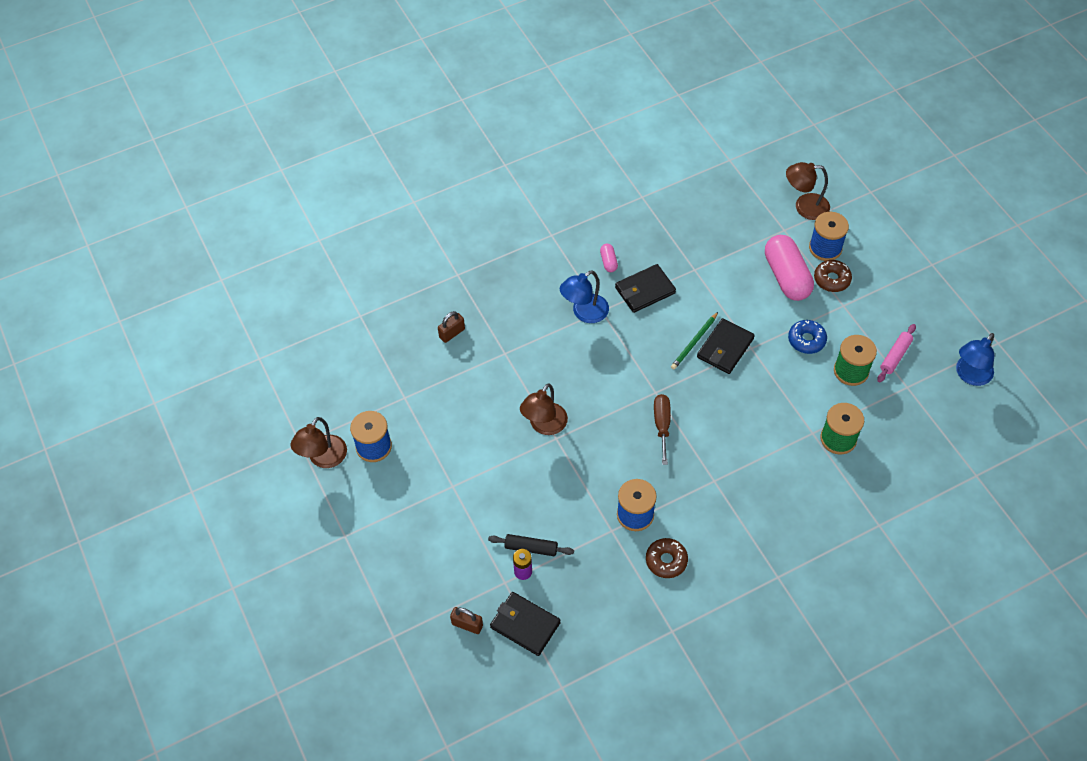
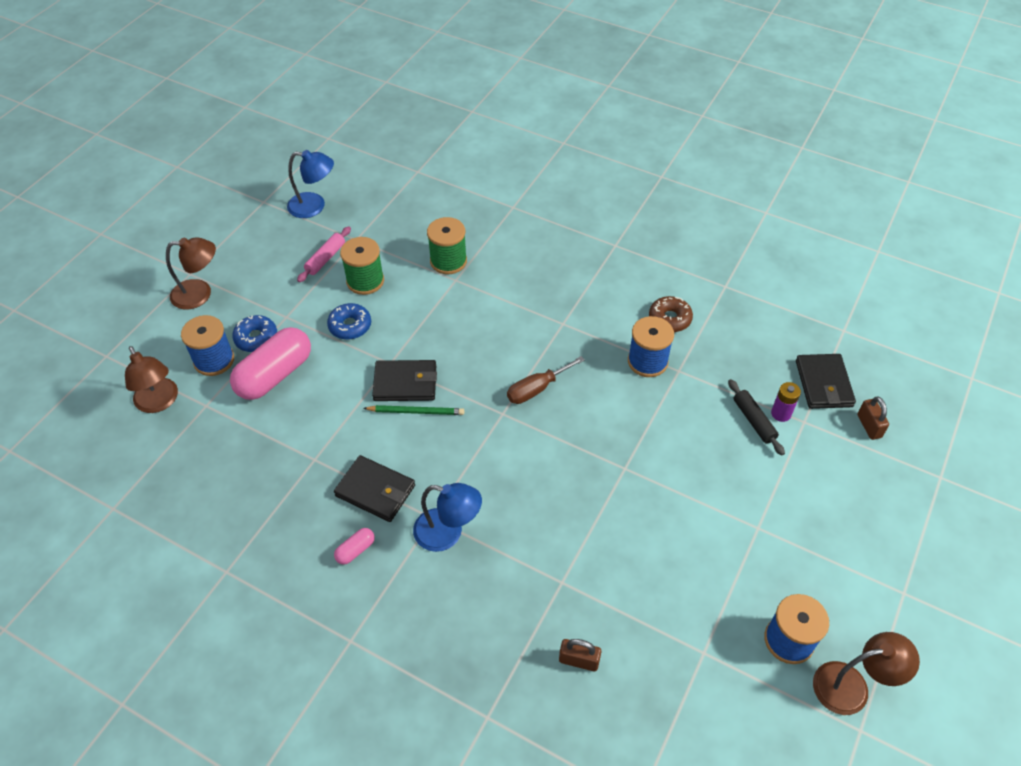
camera: 125 degrees left, 5 degrees down
(544, 425) = (619, 487): brown lamp -> brown lamp (200, 294)
(831, 279) = (256, 338): brown donut -> blue donut
(895, 356) = (325, 258): pink rolling pin -> pink rolling pin turned 60 degrees counterclockwise

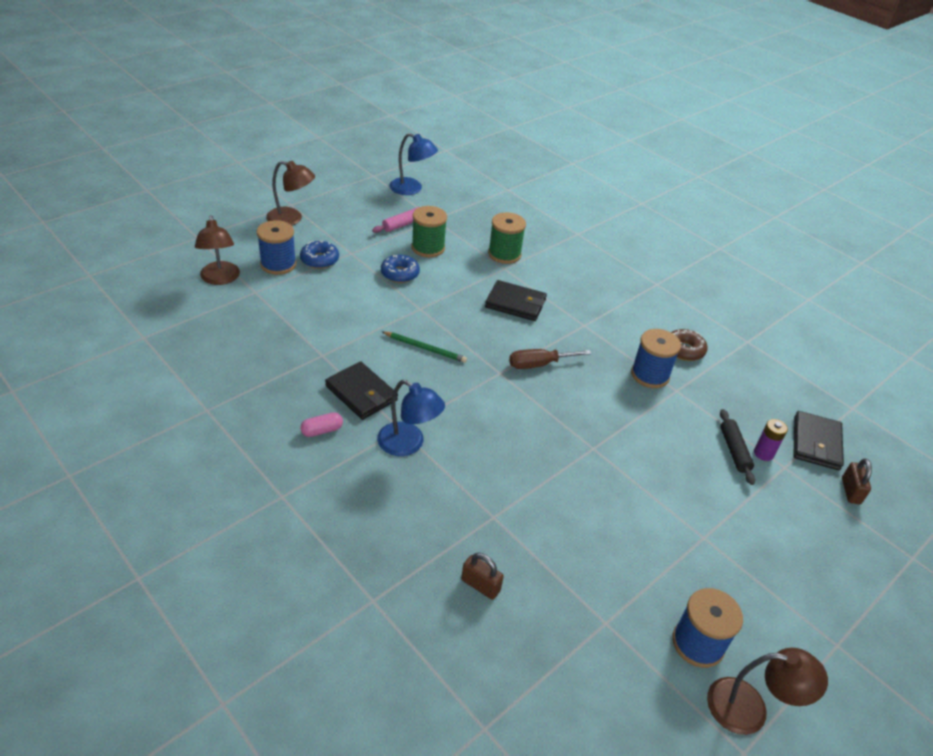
camera: 15 degrees right, 10 degrees down
(275, 375) = (321, 288): pink capsule -> none
(405, 383) = (426, 326): black wallet -> black wallet (515, 303)

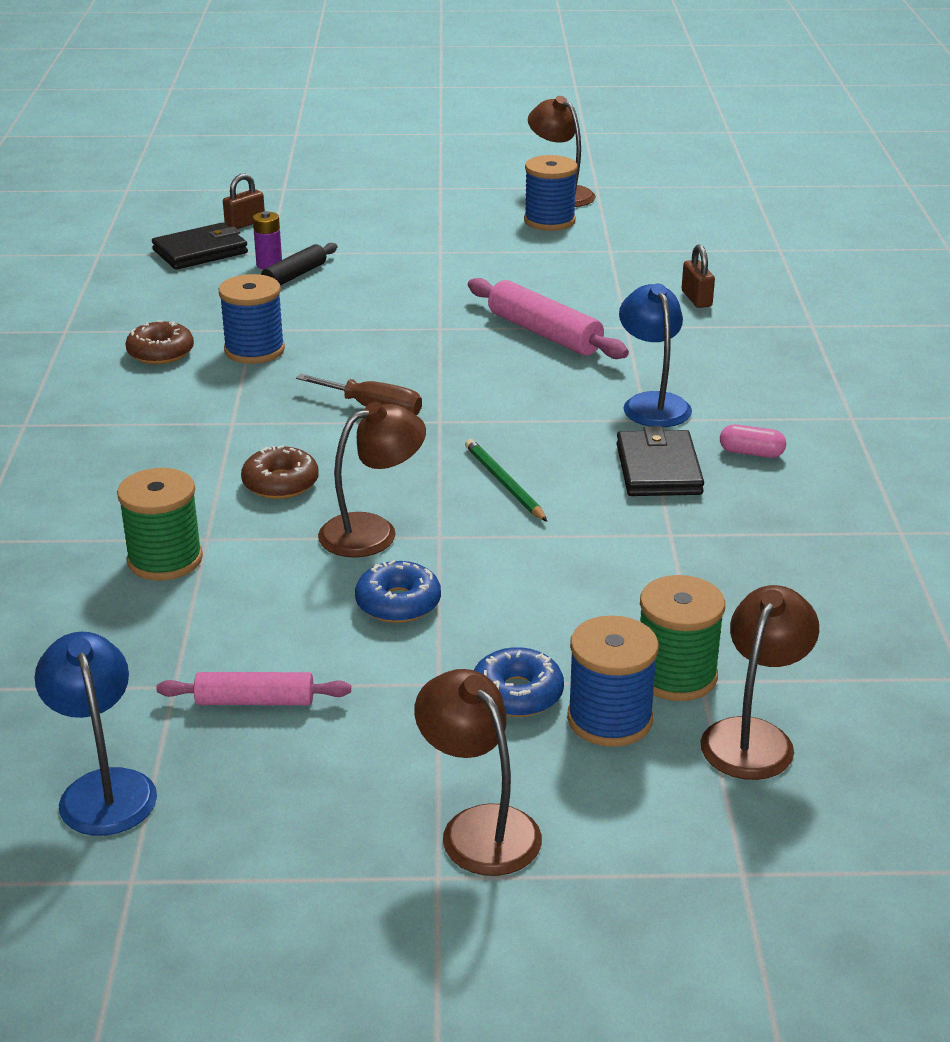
camera: 135 degrees left, 10 degrees down
(428, 248) = (280, 629): green spool -> green spool (676, 676)
(448, 298) = (372, 531): none -> brown lamp
(515, 303) = (280, 483): black wallet -> brown donut
(532, 478) = (544, 333): none -> pink rolling pin

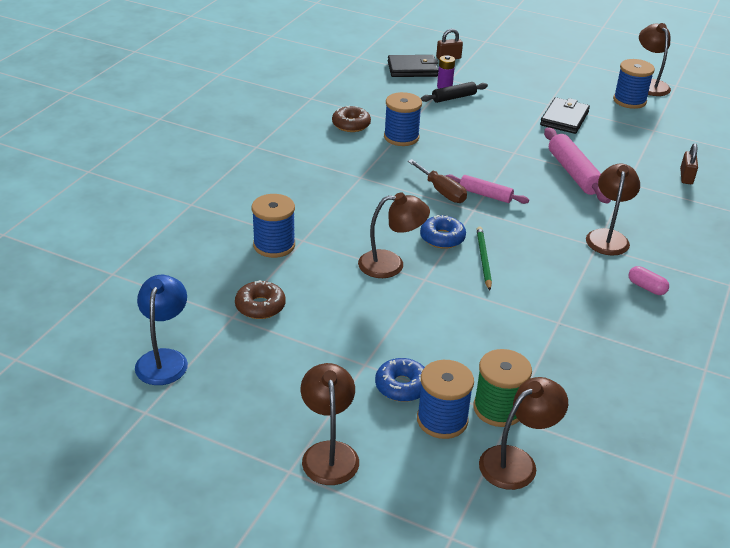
camera: 25 degrees right, 5 degrees up
(165, 560) = (274, 245): green spool -> blue spool
(255, 701) = (265, 339): pink rolling pin -> pink rolling pin (485, 195)
(280, 483) = (361, 220): brown donut -> brown donut (260, 306)
(398, 603) = (375, 311): blue donut -> blue donut (442, 238)
(652, 403) = (607, 237): blue lamp -> brown lamp
(658, 469) = (581, 279): black wallet -> black wallet (564, 118)

